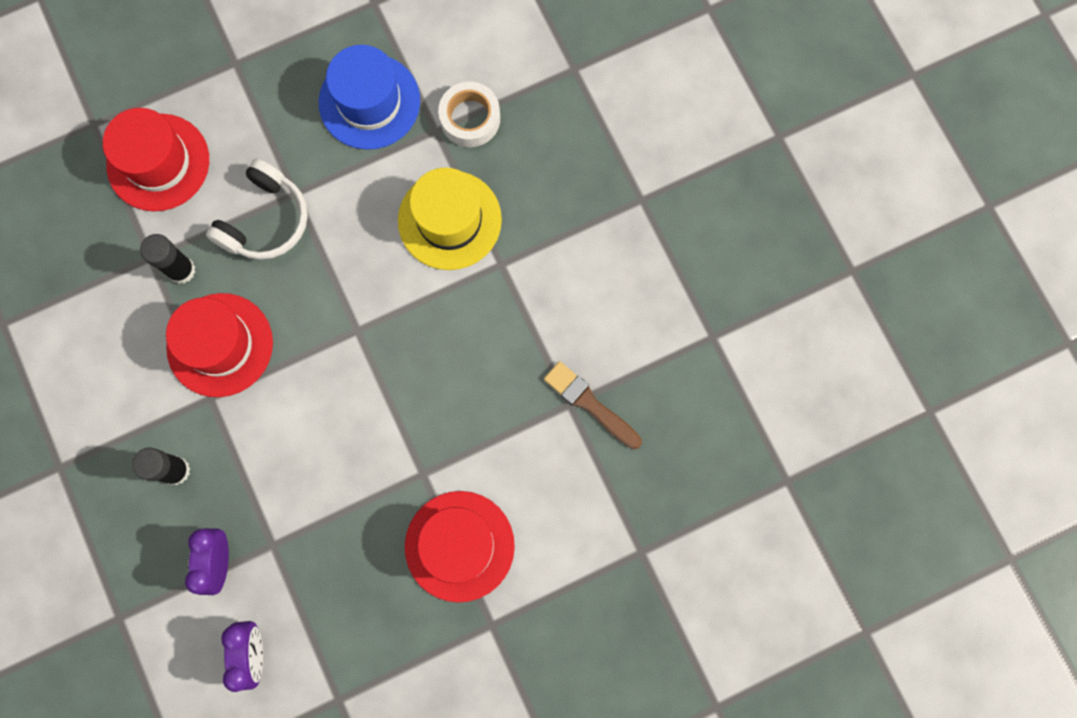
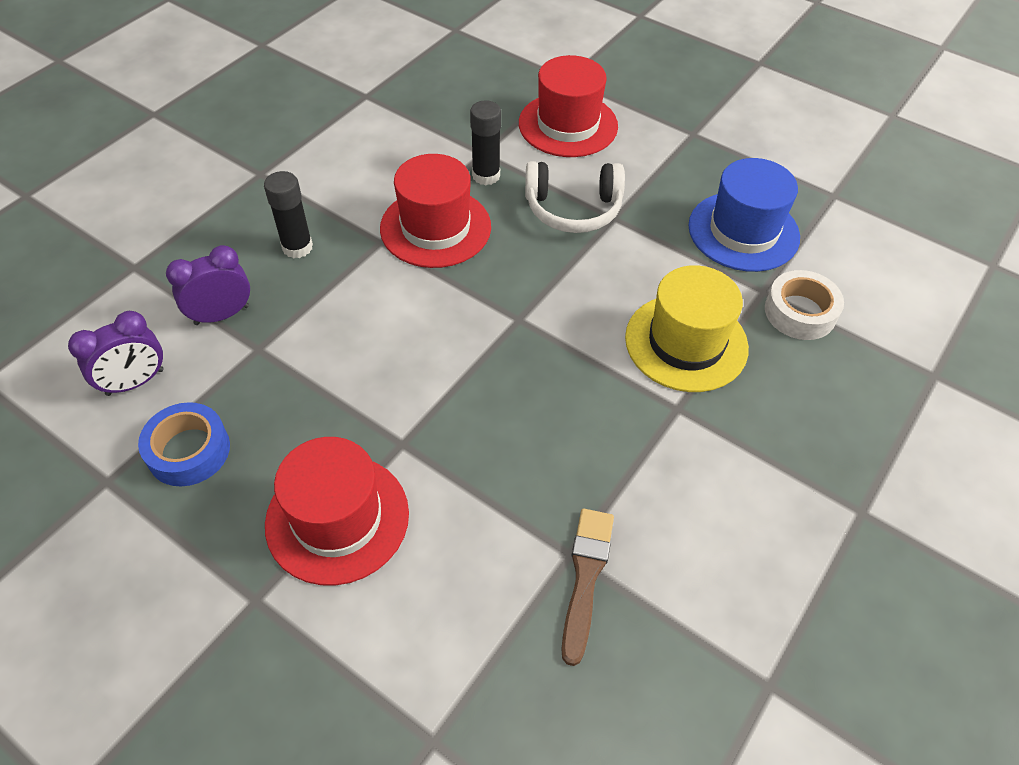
camera: 60 degrees right, 25 degrees down
(343, 631) = (189, 451): none -> blue tape

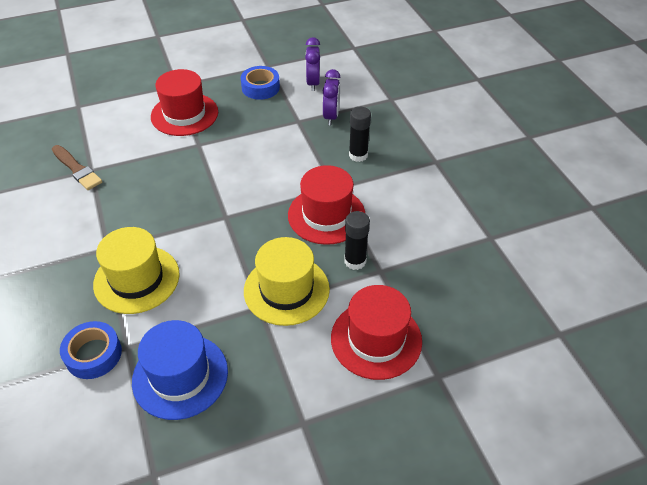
camera: 125 degrees right, 5 degrees down
(573, 208) = (286, 290): white headphones -> yellow hat
(800, 312) = (93, 354): white tape -> blue tape

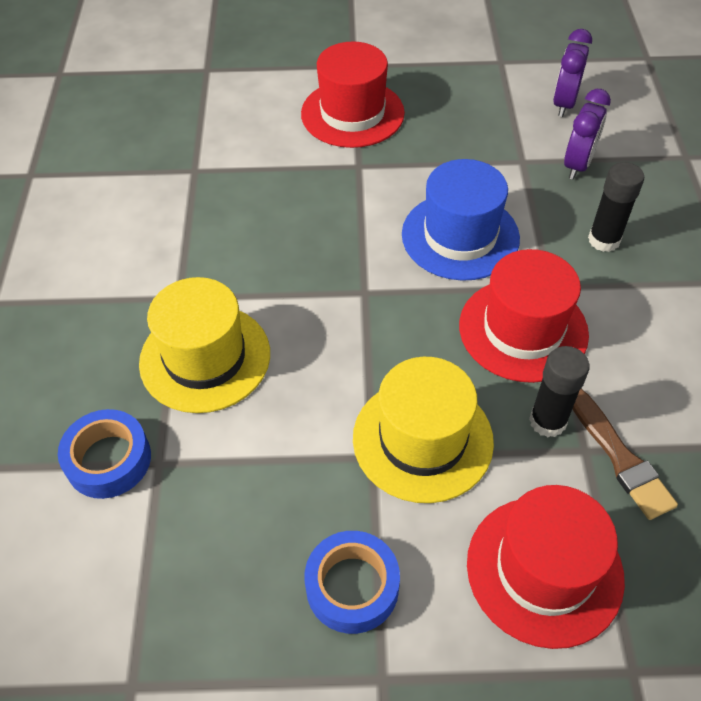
camera: 20 degrees right, 5 degrees up
(77, 169) = (176, 165): brown brush -> brown brush (620, 457)
(180, 376) = (219, 534): blue hat -> blue hat (460, 236)
(260, 87) = (479, 94): blue tape -> blue tape (352, 586)

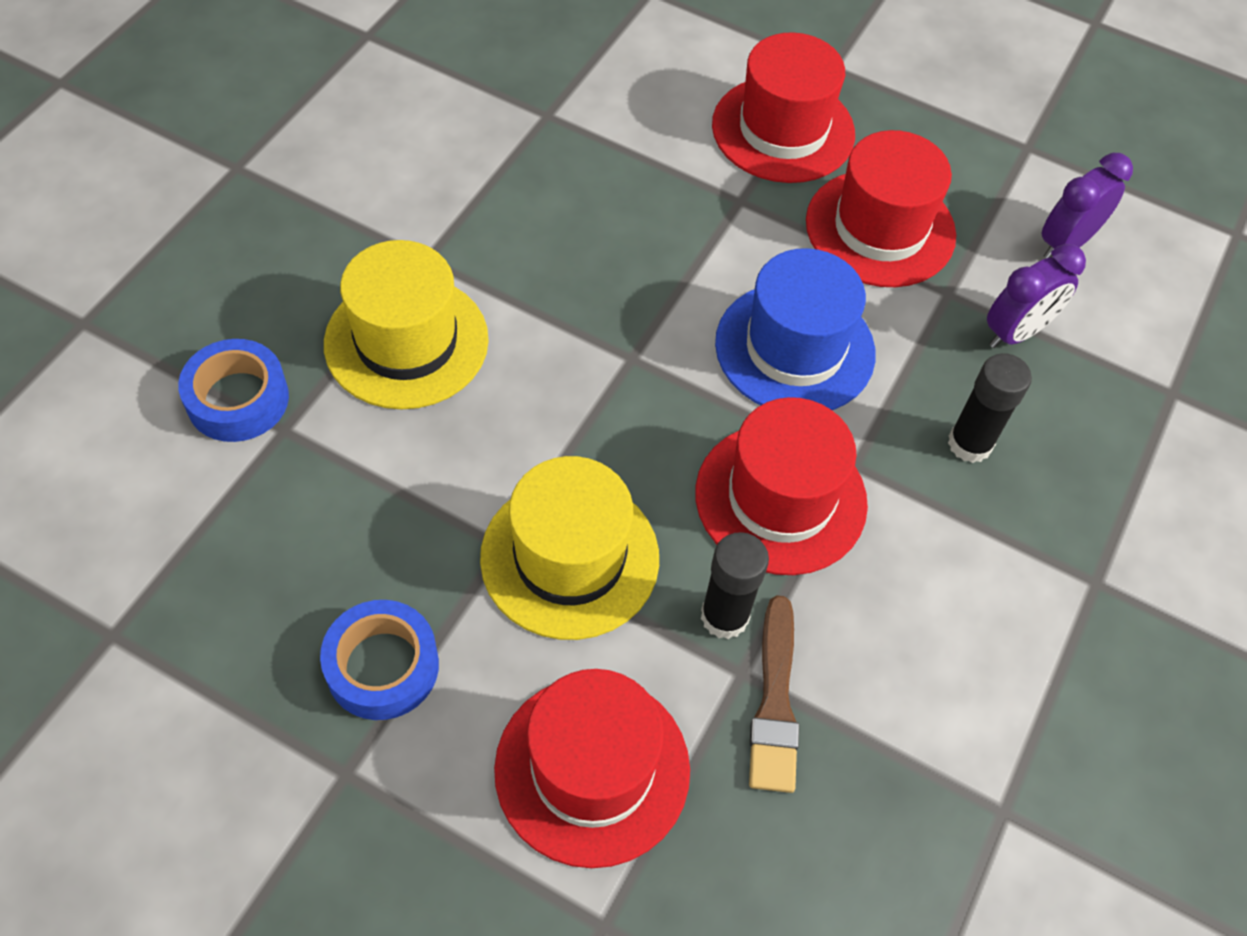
camera: 25 degrees right, 5 degrees up
(454, 143) = (880, 228): none -> red hat

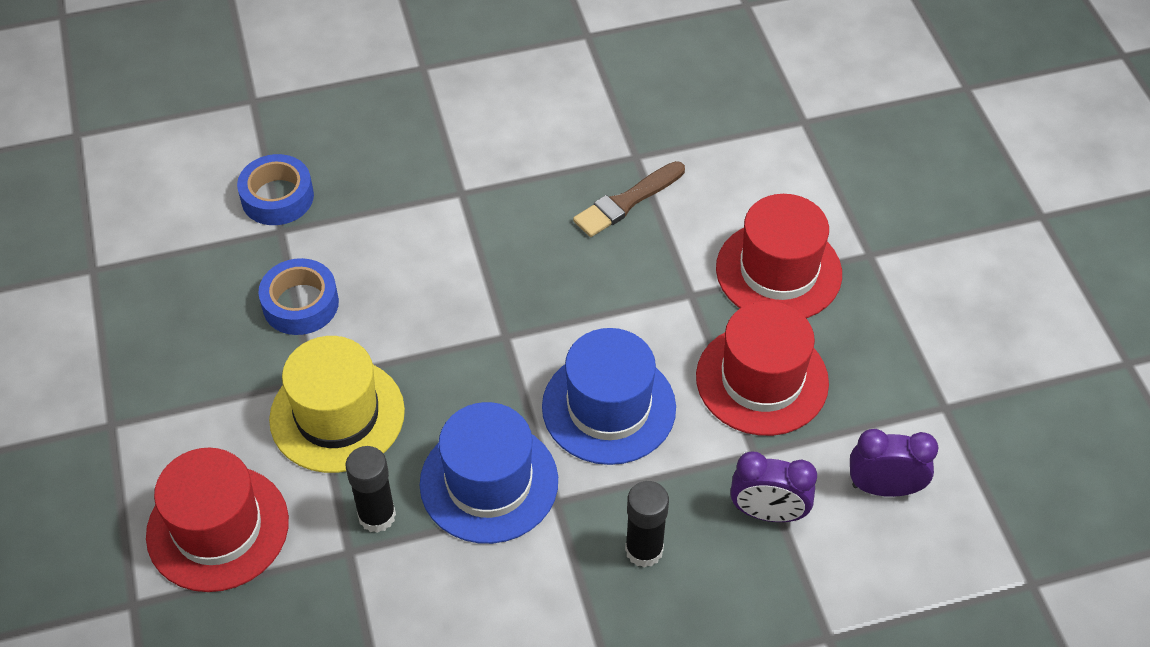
camera: 50 degrees right, 5 degrees down
(382, 666) = (185, 389): blue tape -> blue tape (300, 304)
(406, 342) = (395, 231): yellow hat -> none
(775, 702) = (346, 582): brown brush -> brown brush (627, 202)
(781, 498) = (489, 482): red hat -> blue hat

